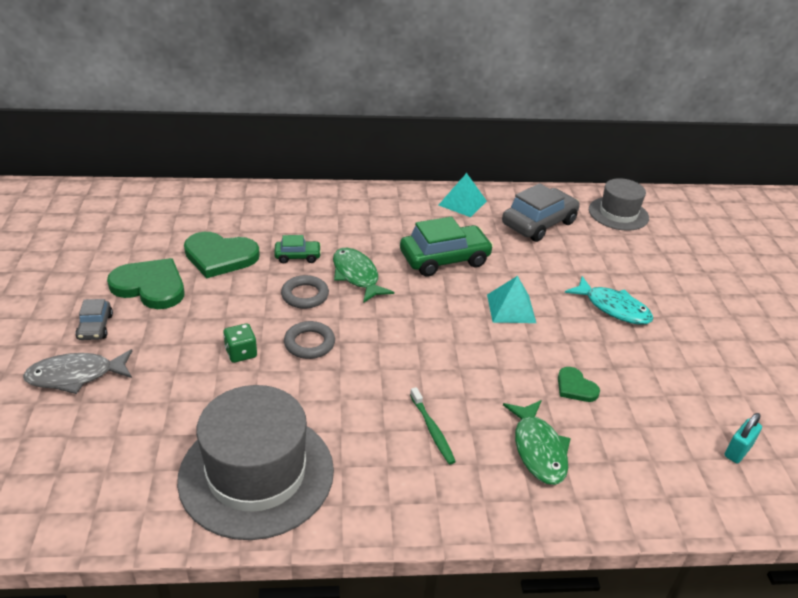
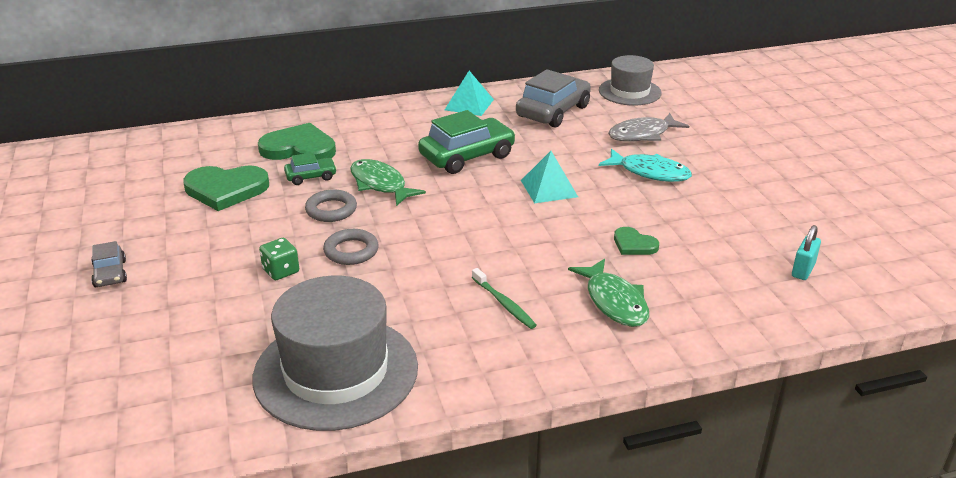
camera: 10 degrees left, 5 degrees down
(76, 376) = (105, 320): grey fish -> grey fish (642, 134)
(150, 286) = (158, 228): green heart -> green heart (299, 148)

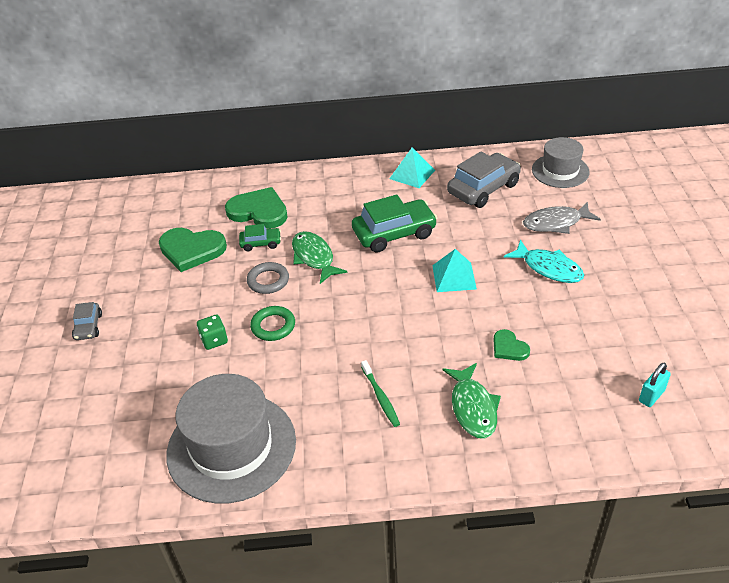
camera: 15 degrees right, 10 degrees up
(351, 251) = (273, 326): grey ring -> green ring

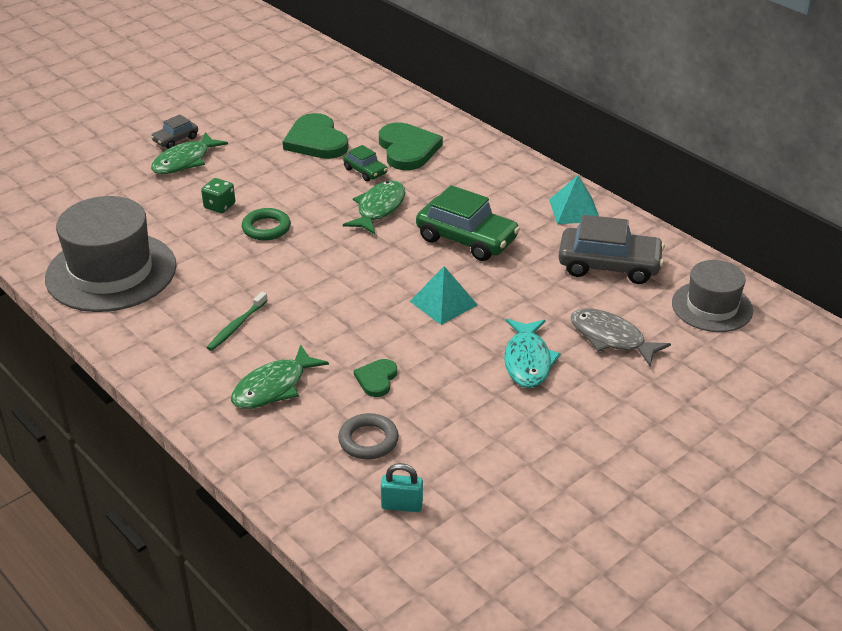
camera: 50 degrees right, 5 degrees down
(127, 334) = (185, 161): none -> green fish
(268, 281) = (320, 198): grey ring -> grey ring (368, 440)

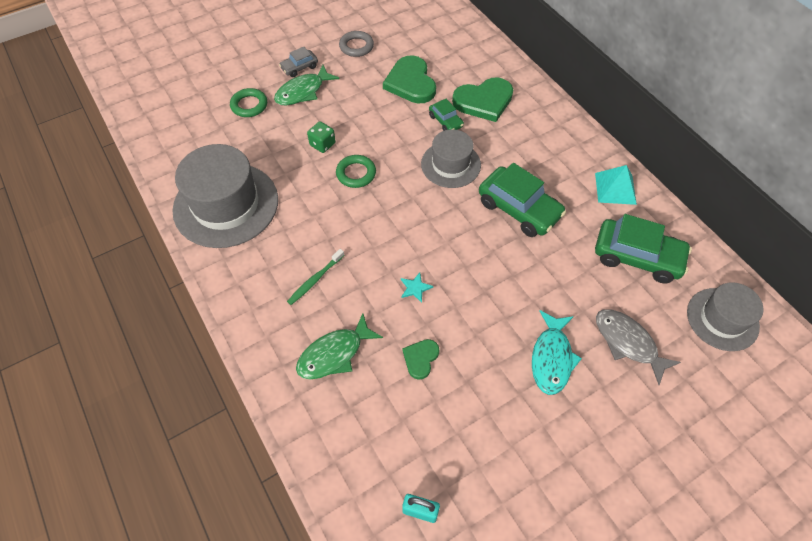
camera: 10 degrees right, 20 degrees up
(120, 180) = (249, 105): none -> green ring
(358, 320) = (415, 288): none -> turquoise star
(368, 440) = (403, 429): grey ring -> grey ring (356, 46)
(379, 209) = (451, 164): green fish -> grey hat
(407, 149) = (484, 101): green heart -> green heart turned 75 degrees clockwise
(443, 303) = (489, 279): turquoise pyramid -> none
(609, 265) = (637, 257): grey car -> green car

